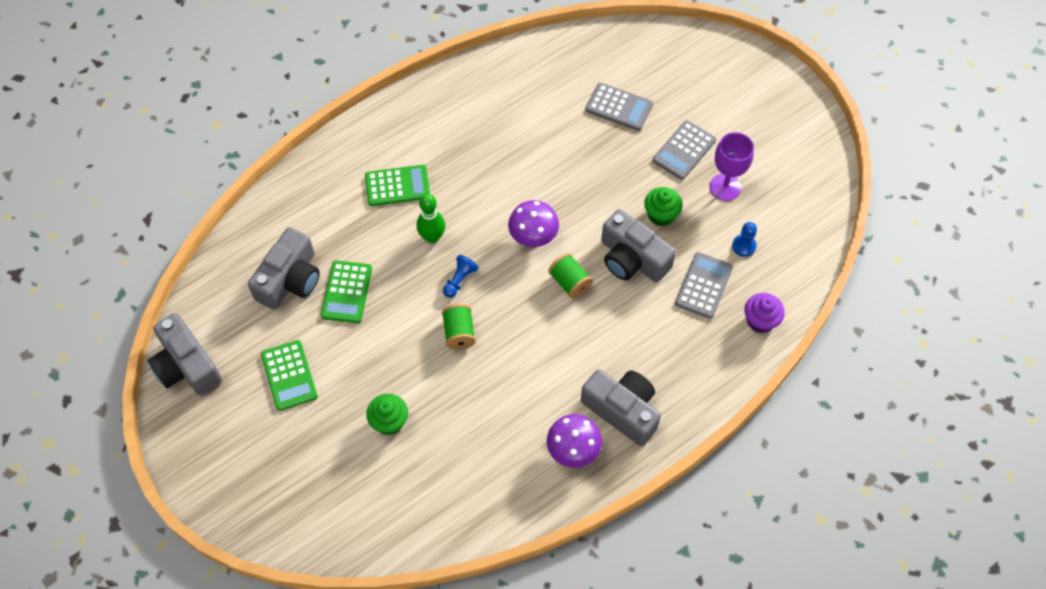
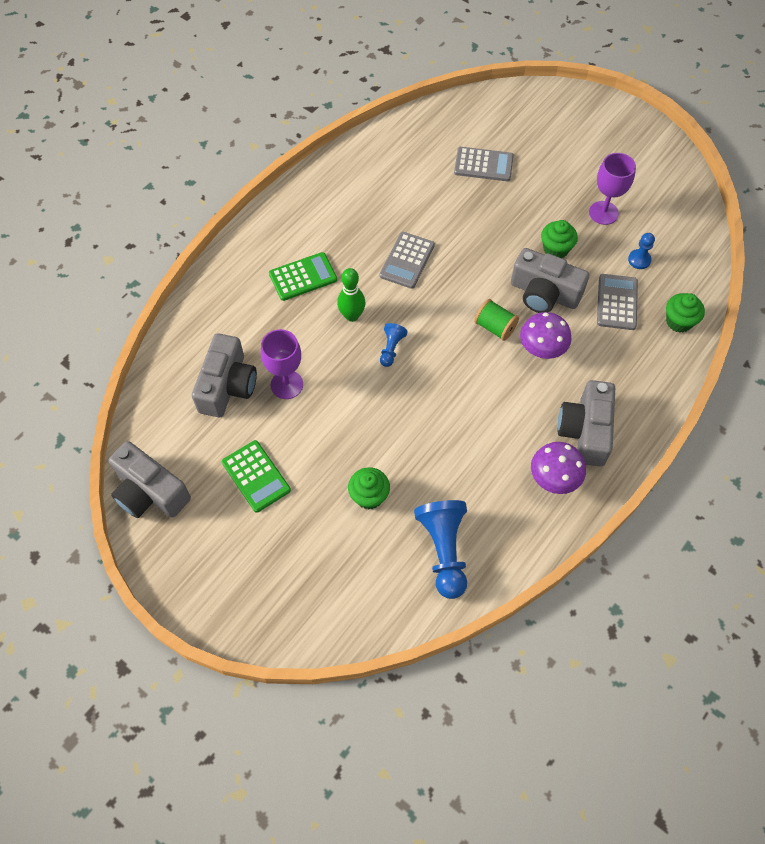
camera: 15 degrees left, 0 degrees up
(347, 292) = (287, 384): green calculator -> purple goblet
(442, 493) = (444, 550): none -> blue pawn
(459, 333) = (407, 397): green spool -> none
(533, 238) = (446, 295): purple mushroom -> purple mushroom (541, 350)
(622, 410) = (585, 431): grey camera -> grey camera turned 105 degrees counterclockwise
(684, 150) = (555, 189): grey calculator -> grey calculator (407, 260)
(760, 321) = (679, 321): purple cupcake -> green cupcake

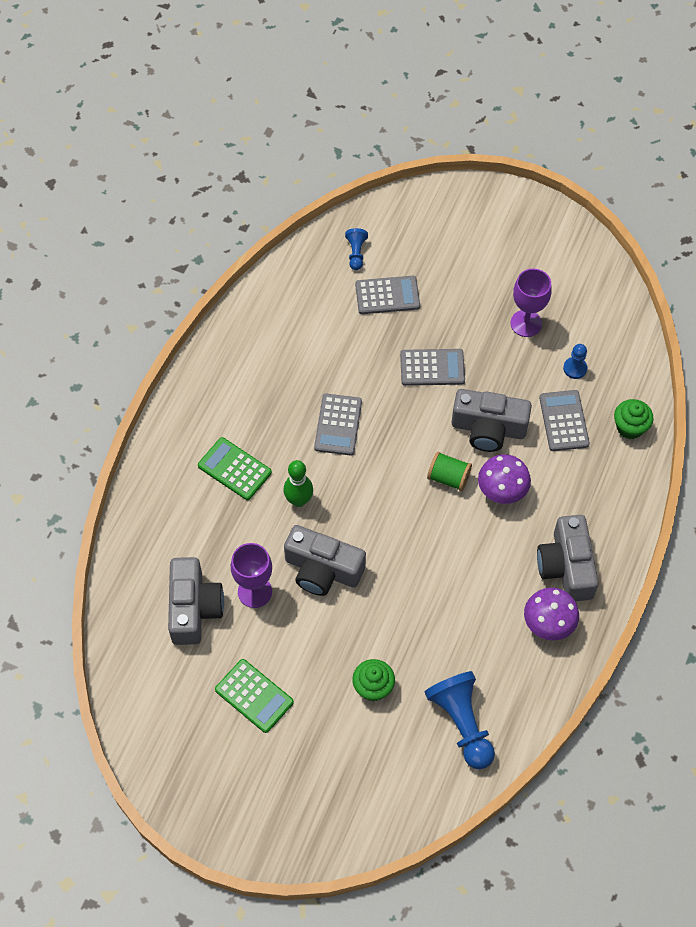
camera: 15 degrees left, 0 degrees up
(149, 492) = (151, 740): grey camera -> grey camera (322, 569)
(303, 277) = (234, 469): green calculator -> green calculator turned 105 degrees counterclockwise
(391, 349) = (350, 527): blue pawn -> blue pawn (356, 253)
(506, 231) = (432, 368): none -> grey calculator
(555, 249) = (487, 376): green cupcake -> none

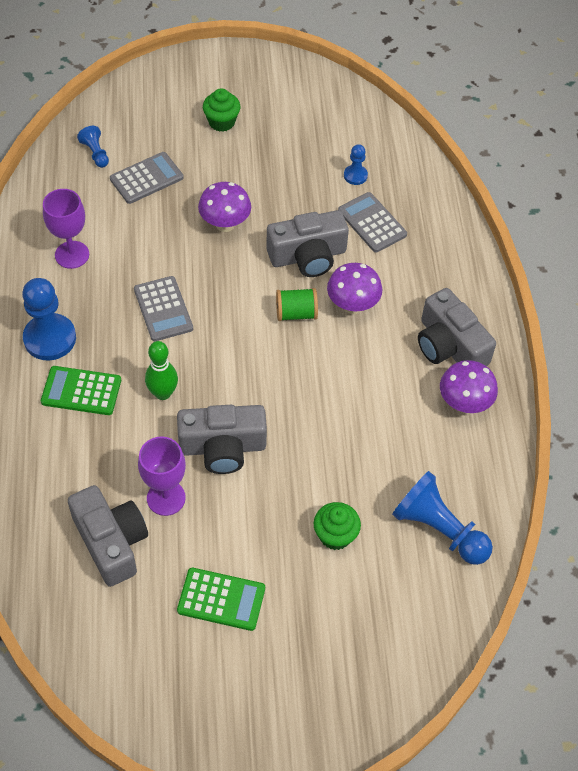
camera: 30 degrees left, 5 degrees down
(232, 411) = (50, 338): none -> blue pawn
(432, 368) = (225, 224): grey calculator -> purple mushroom
(526, 323) = (289, 155): purple goblet -> purple goblet (72, 255)
(630, 427) = (433, 205): green cupcake -> green cupcake (221, 122)

